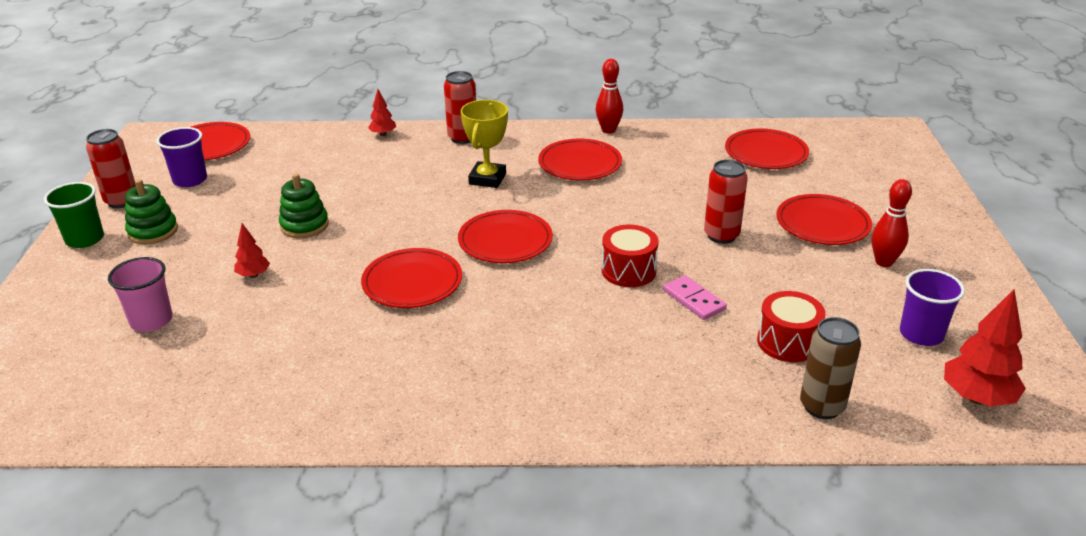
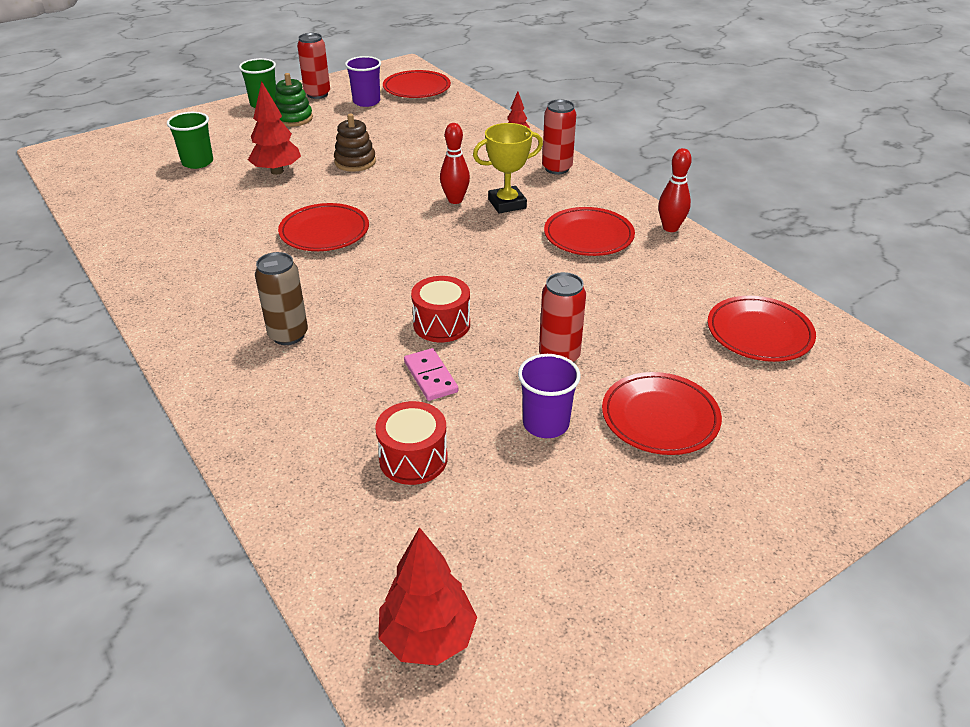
camera: 55 degrees right, 5 degrees up
(151, 320) = (197, 162): pink cup -> green cup
(253, 275) = (277, 171): red tree -> red tree, size x1.83
(304, 225) = (355, 162): green stacking toy -> brown stacking toy
(505, 241) = (422, 248): red plate -> none
(694, 300) = (430, 377): pink domino -> pink domino turned 45 degrees counterclockwise
(822, 406) = (325, 514): brown can -> brown can (288, 335)
(884, 262) = (633, 487): red bowling pin -> red bowling pin (455, 200)
(921, 334) = (514, 557): purple cup -> purple cup (546, 423)

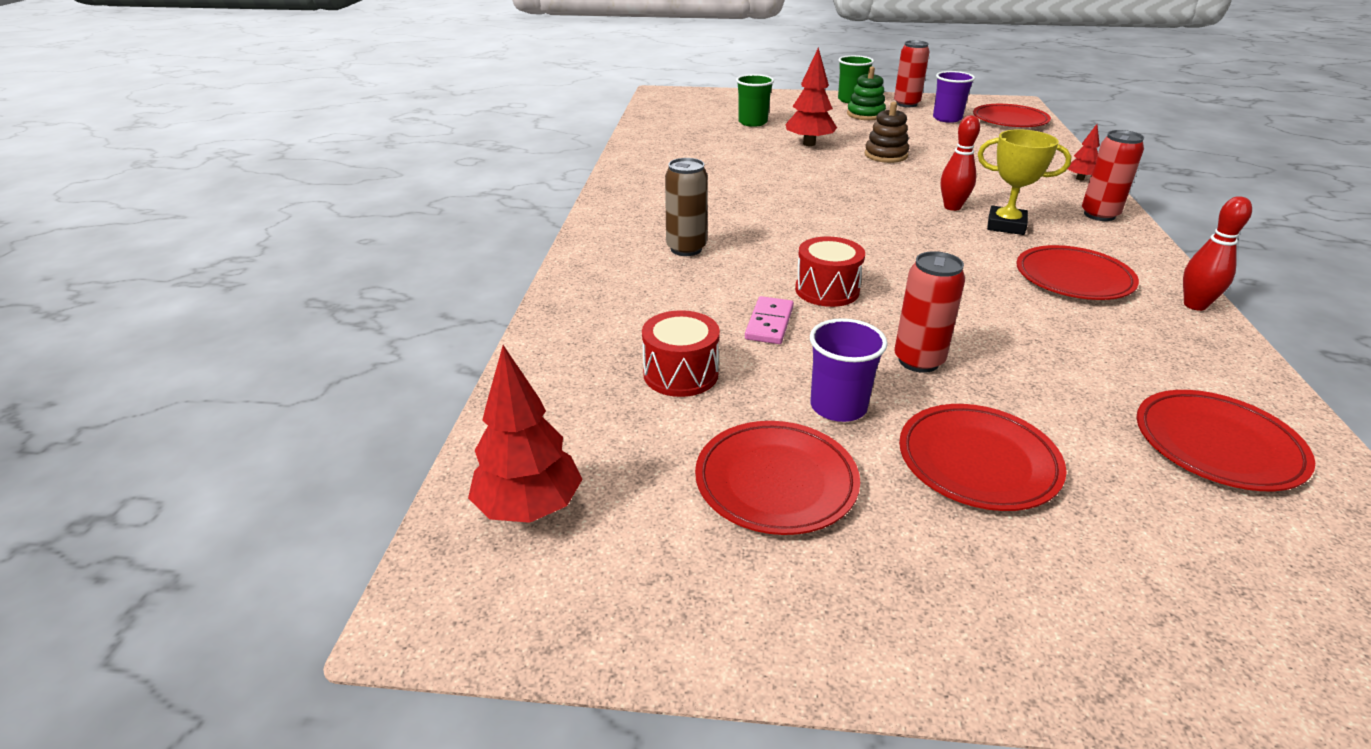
camera: 40 degrees right, 5 degrees down
(324, 232) = (800, 193): red plate -> red plate (776, 482)

